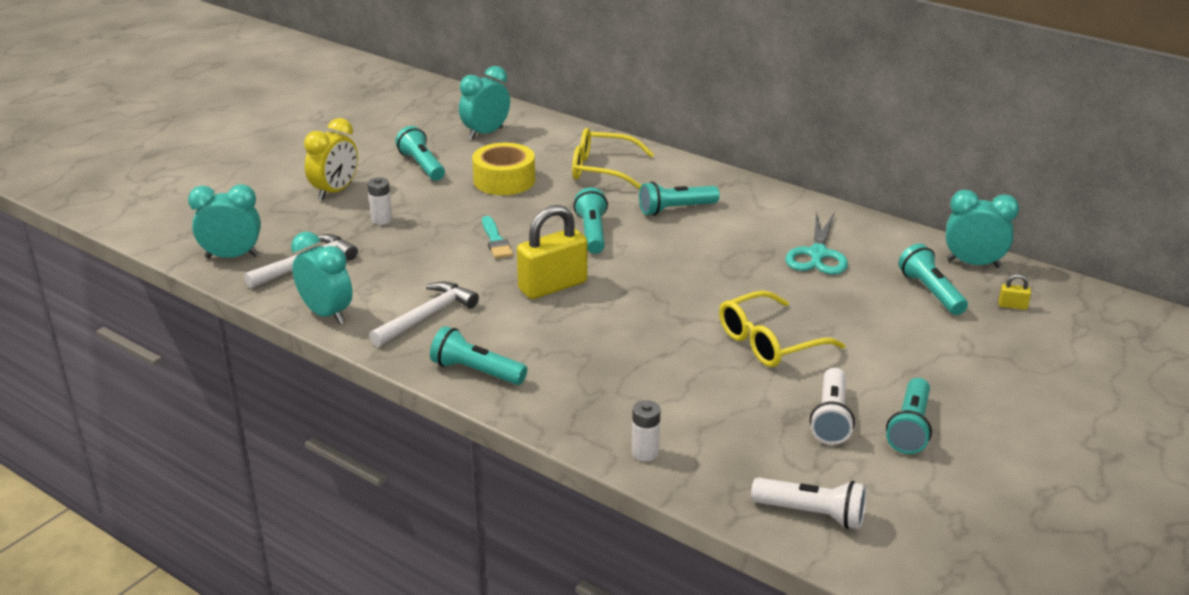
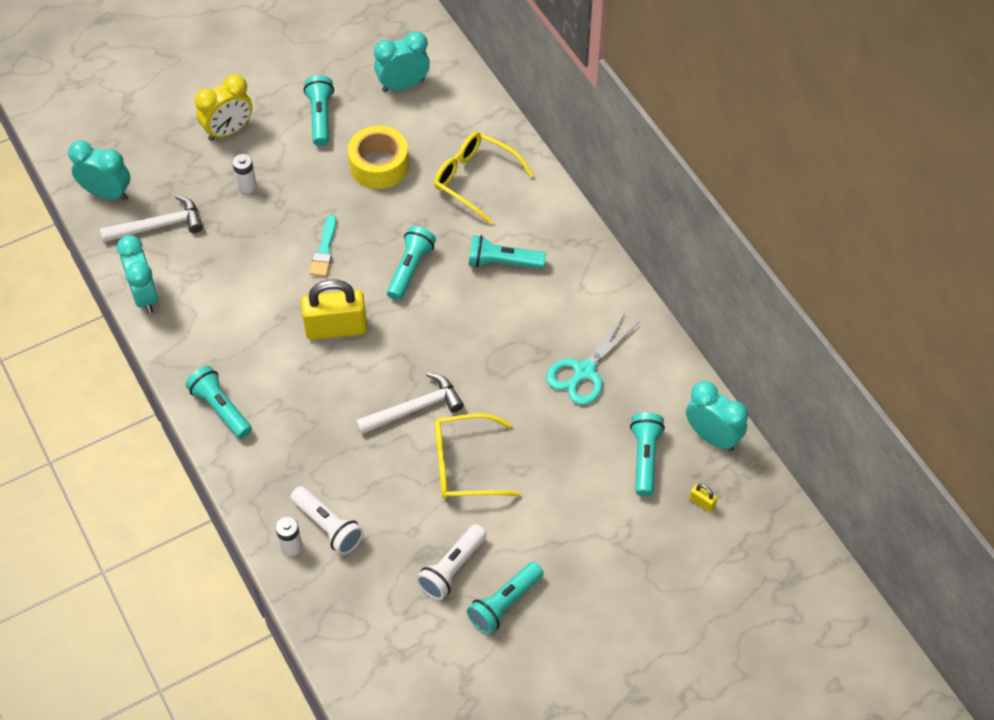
camera: 25 degrees right, 25 degrees up
(426, 316) = (218, 328): white hammer -> white hammer (414, 408)
(812, 514) = (369, 656): white flashlight -> white flashlight (328, 526)

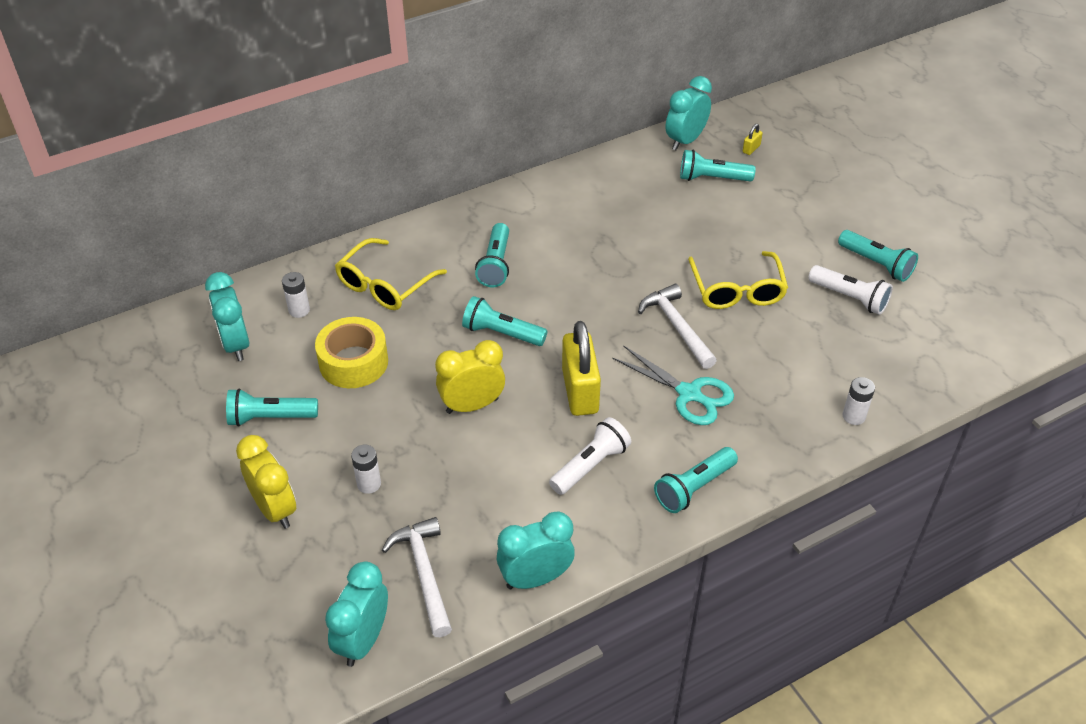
camera: 90 degrees left, 10 degrees down
(324, 250) = (472, 405): turquoise brush -> yellow clock
(328, 526) = (824, 388): white flashlight -> white flashlight (590, 465)
(443, 122) = (299, 310): none -> white battery
(584, 371) = (624, 212): turquoise scissors -> turquoise scissors (689, 394)

